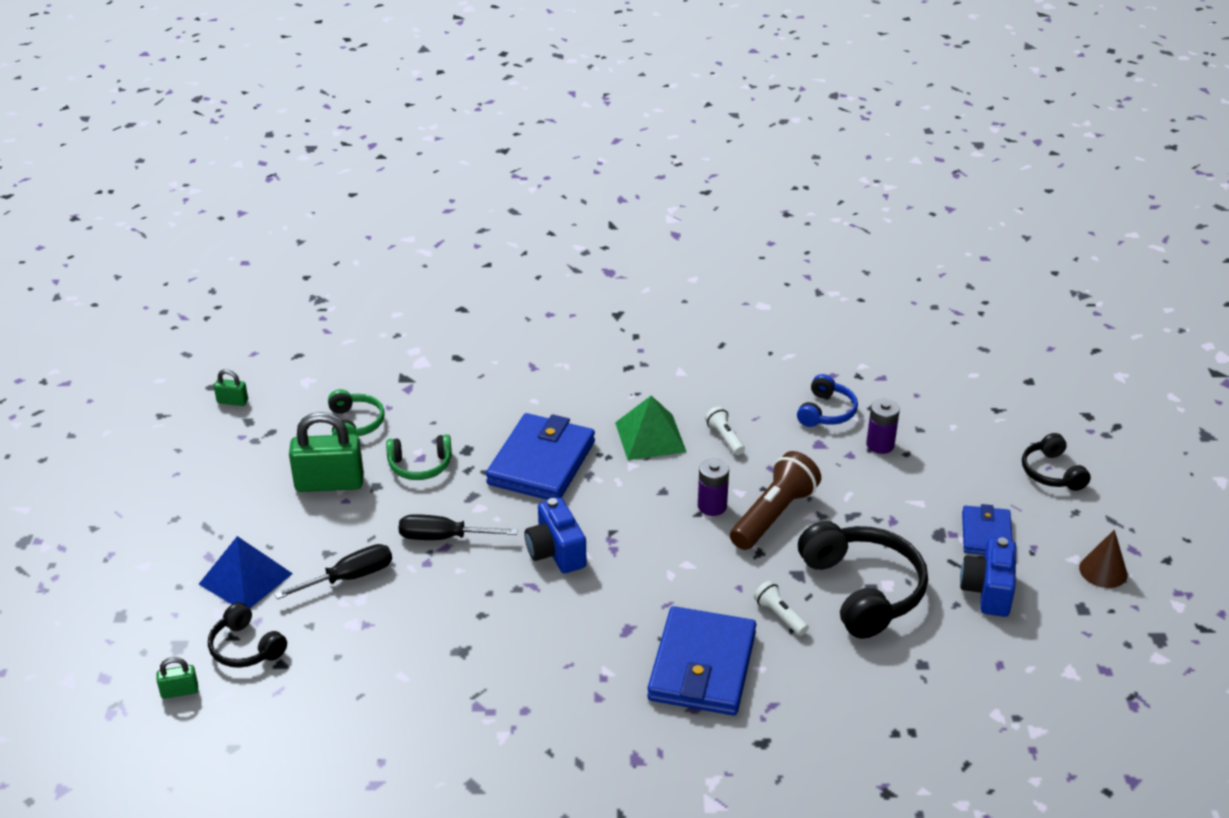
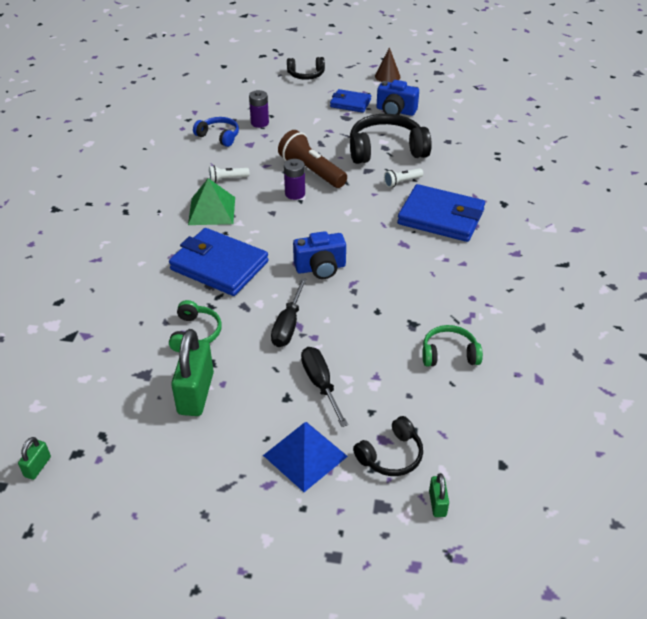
camera: 80 degrees left, 5 degrees up
(354, 424) = (119, 373): green headphones -> green headphones (449, 354)

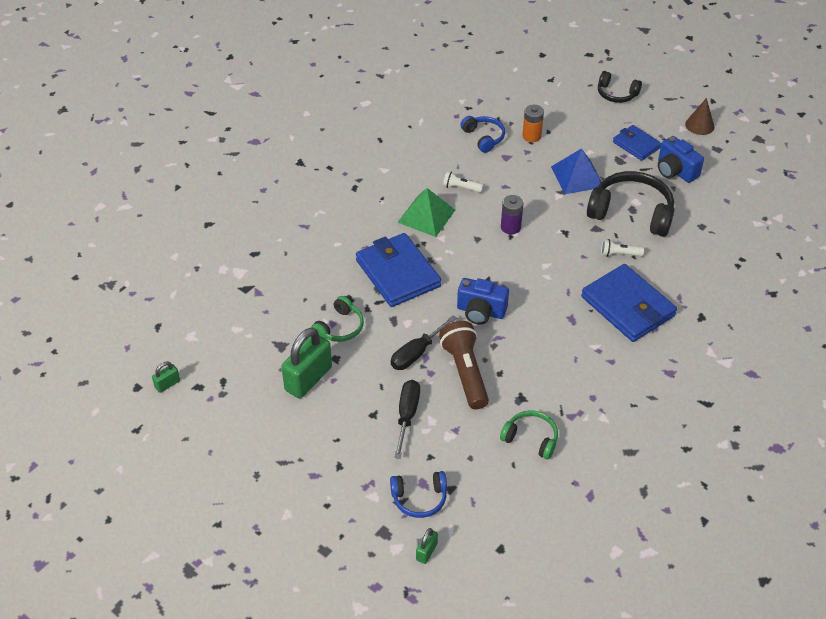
camera: 30 degrees right, 5 degrees up
(259, 123) = (531, 136): purple battery -> orange battery
(305, 456) = (355, 467): blue pyramid -> blue pyramid (577, 176)
(311, 171) = (542, 209): brown flashlight -> brown flashlight (465, 372)
(391, 455) = (419, 498): black headphones -> blue headphones

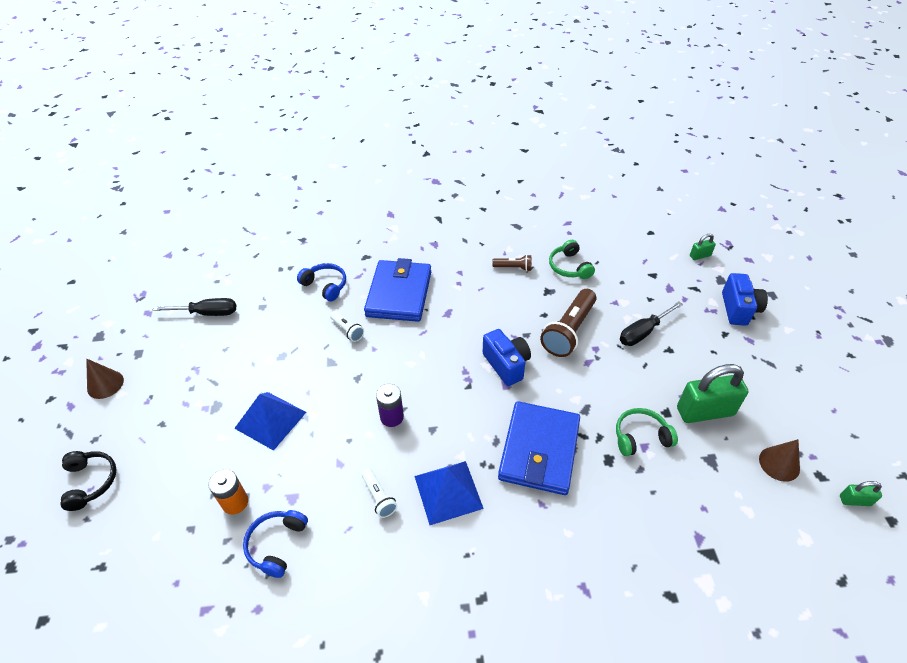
camera: 135 degrees left, 0 degrees up
(232, 375) = (779, 463): none -> brown cone
(417, 353) = (592, 369): black screwdriver -> black screwdriver (207, 313)
(419, 498) = (680, 282): blue headphones -> blue headphones (325, 286)
(426, 216) = (448, 492): green pyramid -> blue pyramid
(575, 400) = (513, 268): none -> brown flashlight
(631, 213) = (287, 353): black headphones -> none
(636, 145) = (178, 409): blue wallet -> none
(675, 171) = (198, 360): blue camera -> blue camera (739, 309)

